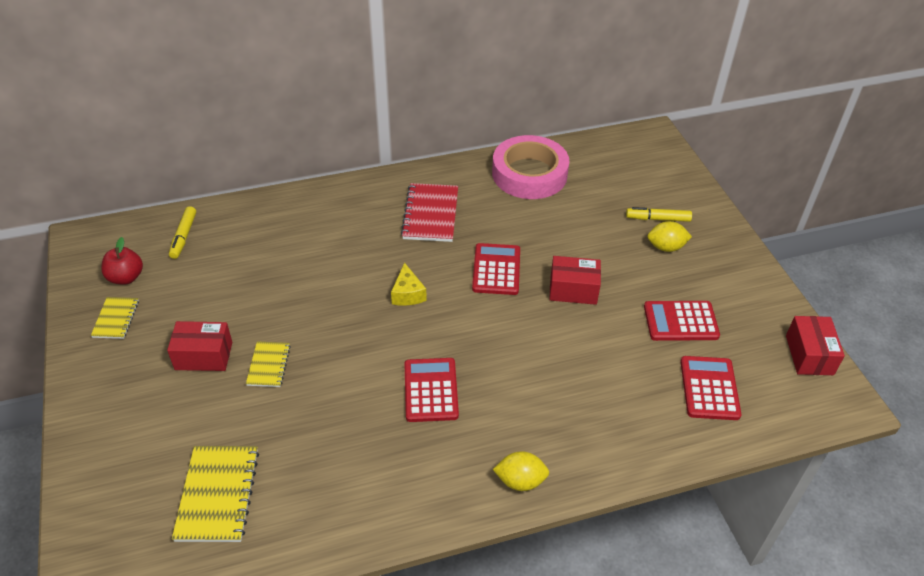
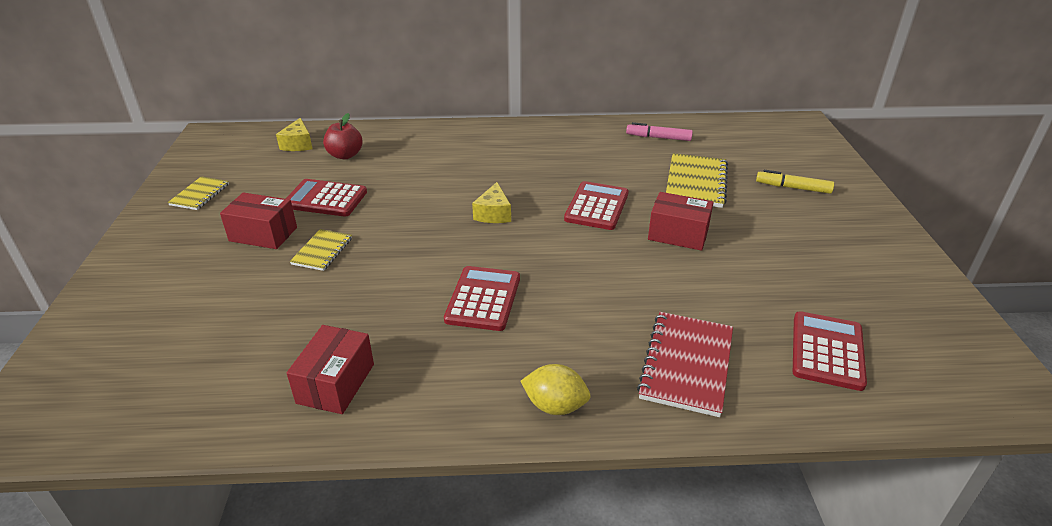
camera: 15 degrees right, 10 degrees down
(126, 277) = (228, 166): red apple -> red apple (345, 155)
(183, 236) = (298, 144): yellow marker -> yellow cheese
(217, 494) = (205, 355): yellow notebook -> yellow notebook (696, 182)
(431, 214) = (544, 156): red notebook -> red notebook (687, 364)
(529, 174) = (658, 137): pink tape -> pink marker
(666, 247) = (797, 212): yellow lemon -> none
(680, 321) = (802, 280): red calculator -> red calculator (325, 199)
(809, 355) = (970, 337): red box -> red box (335, 383)

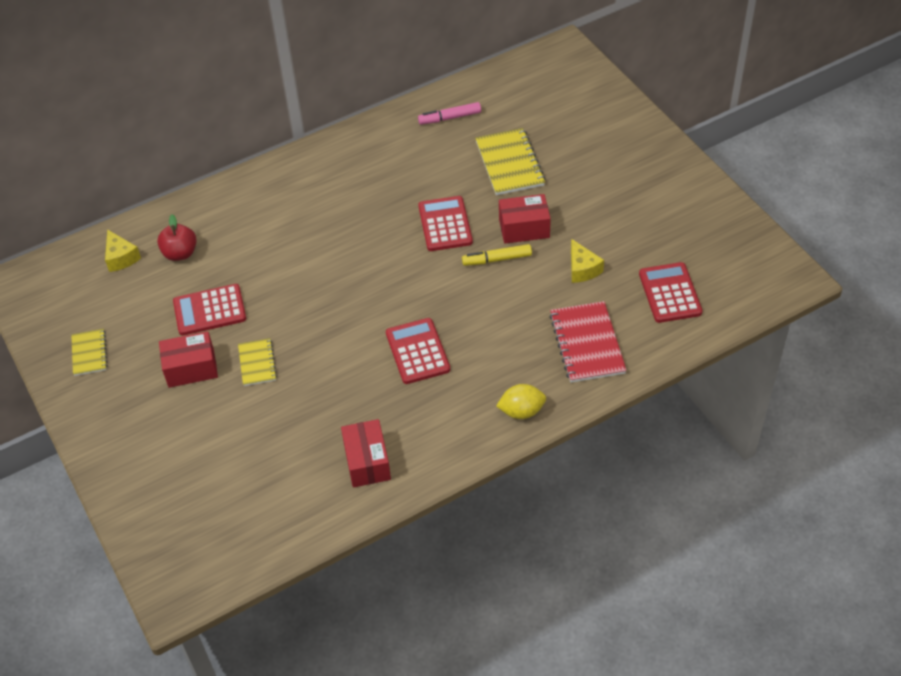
camera: 25 degrees left, 15 degrees up
(493, 213) = (366, 266): yellow cheese -> yellow cheese (582, 269)
(793, 188) = (588, 139): yellow marker -> yellow marker (497, 259)

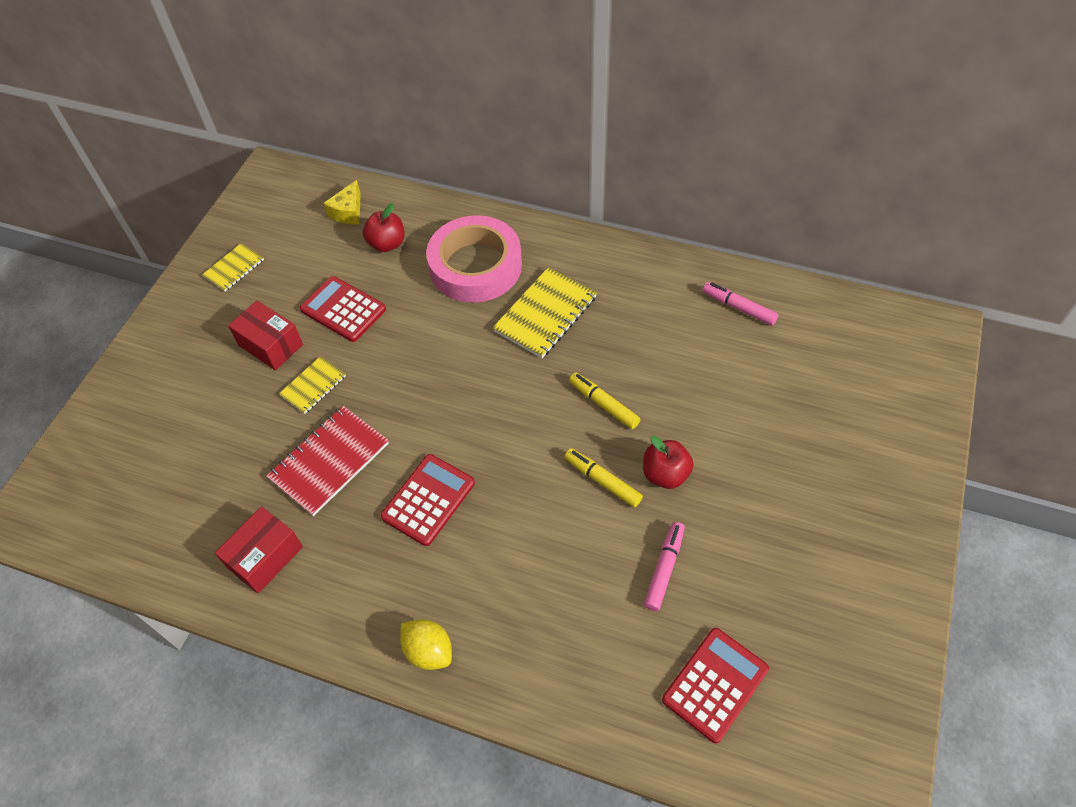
camera: 50 degrees right, 5 degrees up
(261, 218) = (475, 266): none -> pink tape
(445, 224) = (603, 404): red calculator -> yellow marker
(509, 163) = (735, 398): yellow notebook -> yellow notebook (545, 314)
(524, 228) = (665, 474): red box -> red apple
(582, 269) = (664, 569): yellow cheese -> pink marker
(587, 343) = (569, 649): red notebook -> red notebook (329, 461)

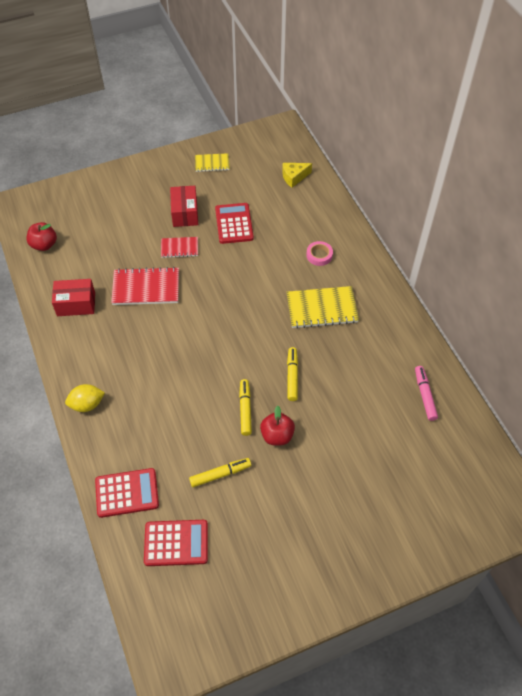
camera: 45 degrees right, 0 degrees up
(313, 386) = (179, 248): yellow notebook -> red notebook
(387, 244) = (292, 208): red apple -> red apple (44, 245)
(428, 500) = (163, 343): red calculator -> red calculator (127, 493)
(428, 651) = (87, 404): yellow lemon -> yellow lemon turned 75 degrees clockwise
(475, 266) = (319, 255): pink tape -> pink tape, size x0.40
(664, 569) = (220, 474): pink marker -> yellow marker

